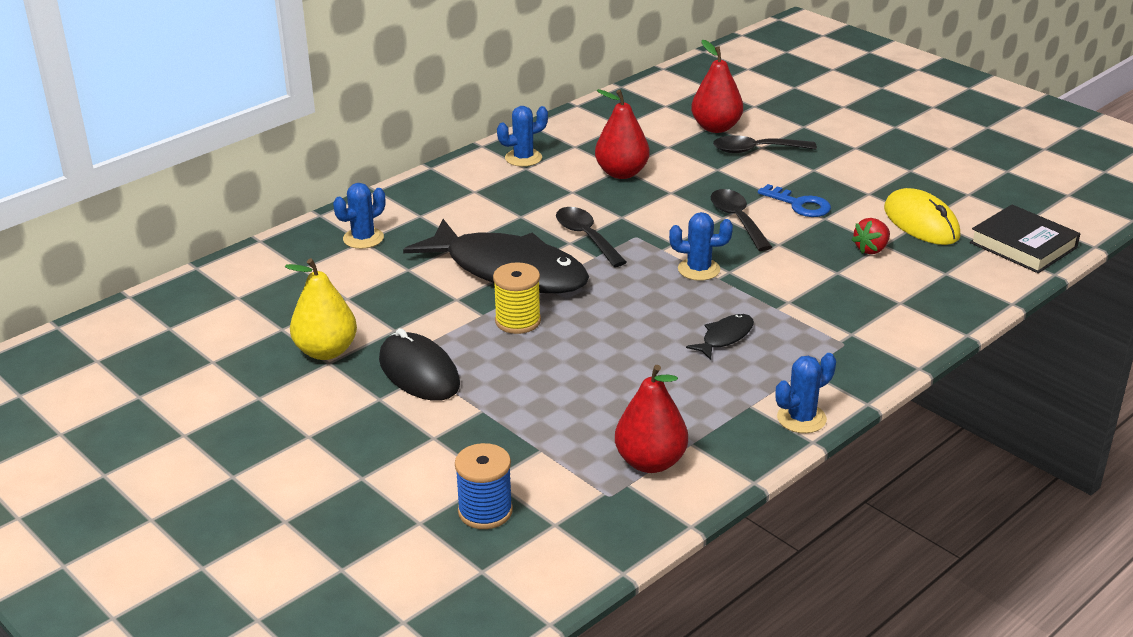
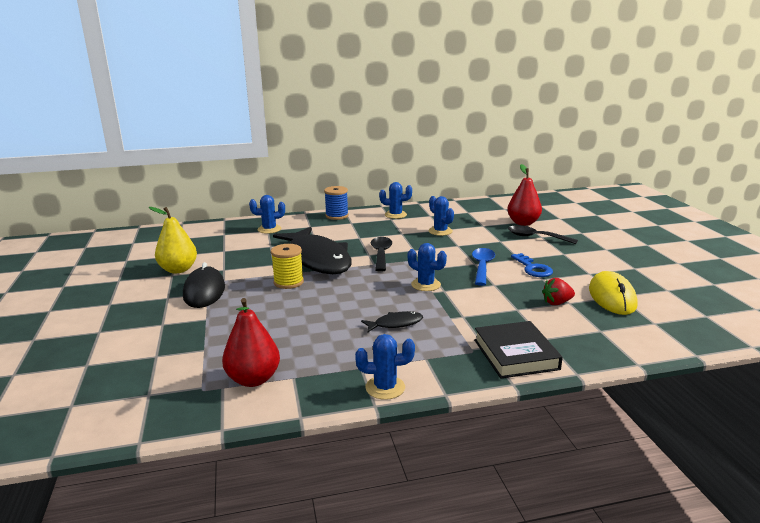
camera: 30 degrees right, 10 degrees down
(485, 511) = (125, 372): blue spool -> blue spool (337, 216)
(621, 173) = (440, 231): red pear -> blue cactus
(737, 220) = (482, 267): black spoon -> blue spoon
(1023, 245) = (685, 330): black book -> black book (515, 354)

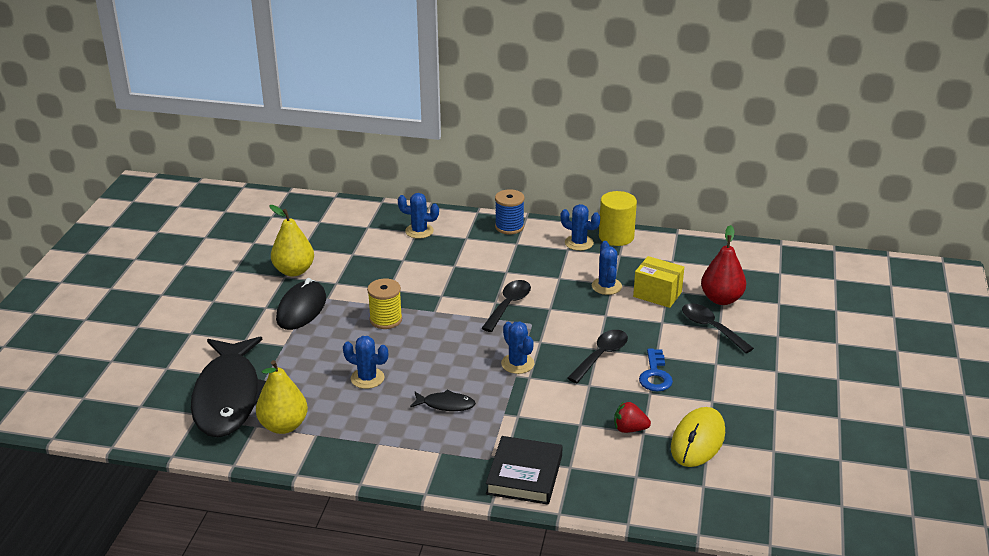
camera: 25 degrees right, 10 degrees up
(253, 379) = (283, 426): red pear -> yellow pear
(318, 259) = (437, 294): black fish -> black fish (228, 397)
(385, 387) = (381, 470): blue cactus -> blue cactus (367, 378)
(417, 208) = (616, 237): none -> yellow cylinder
(479, 228) = (657, 294): none -> yellow box
(482, 267) = (601, 356): blue spoon -> black spoon

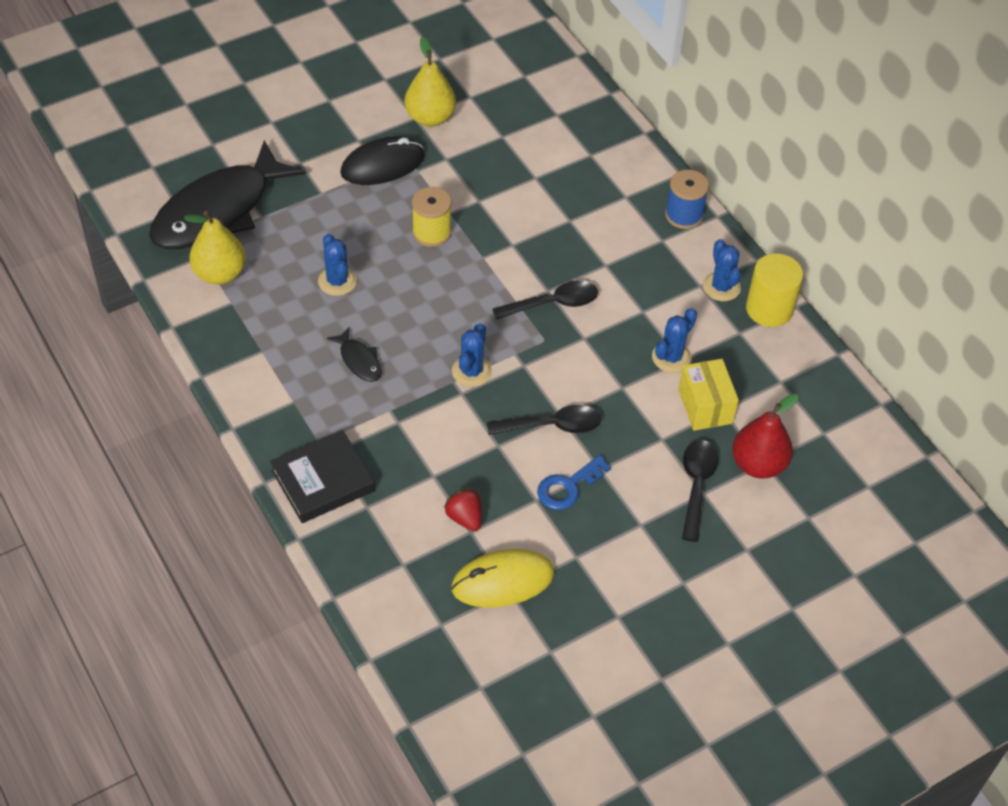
camera: 45 degrees right, 20 degrees up
(419, 231) = (594, 155): blue cactus -> none

